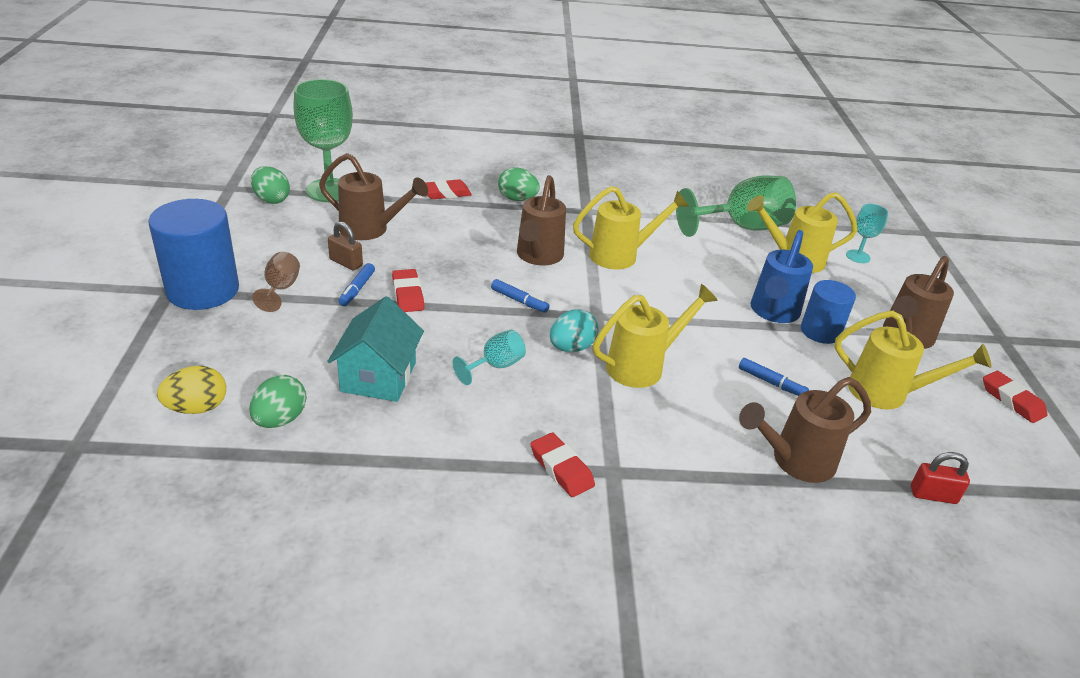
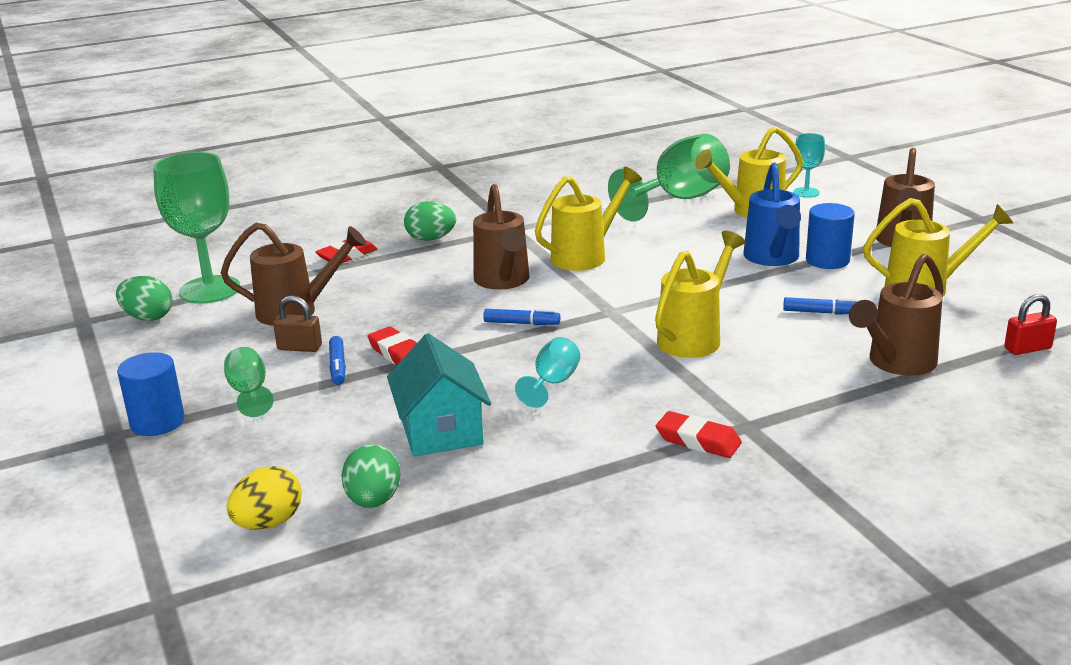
camera: 20 degrees left, 10 degrees down
(203, 290) = (157, 422): blue cylinder -> blue cylinder, size x0.60
(280, 289) = (249, 393): brown goblet -> green goblet
(571, 347) = (612, 344): turquoise egg -> none
(1012, 400) = (1028, 261): red eraser -> none

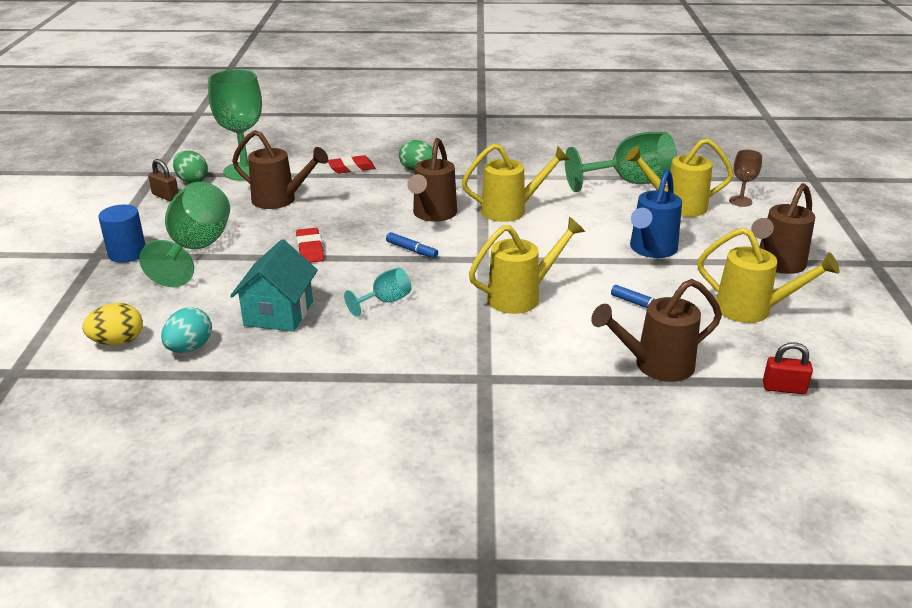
camera: 25 degrees right, 5 degrees up
(249, 393) = (196, 250): green goblet -> green goblet, size x2.03
(299, 348) = (256, 227): brown padlock -> brown padlock (165, 196)
(338, 366) = (264, 247): blue marker -> none
(373, 501) = (189, 348): green egg -> turquoise egg
(698, 440) = (437, 377): red eraser -> none
(806, 192) = (740, 201): turquoise goblet -> brown goblet
(827, 260) = (694, 263): blue cylinder -> none

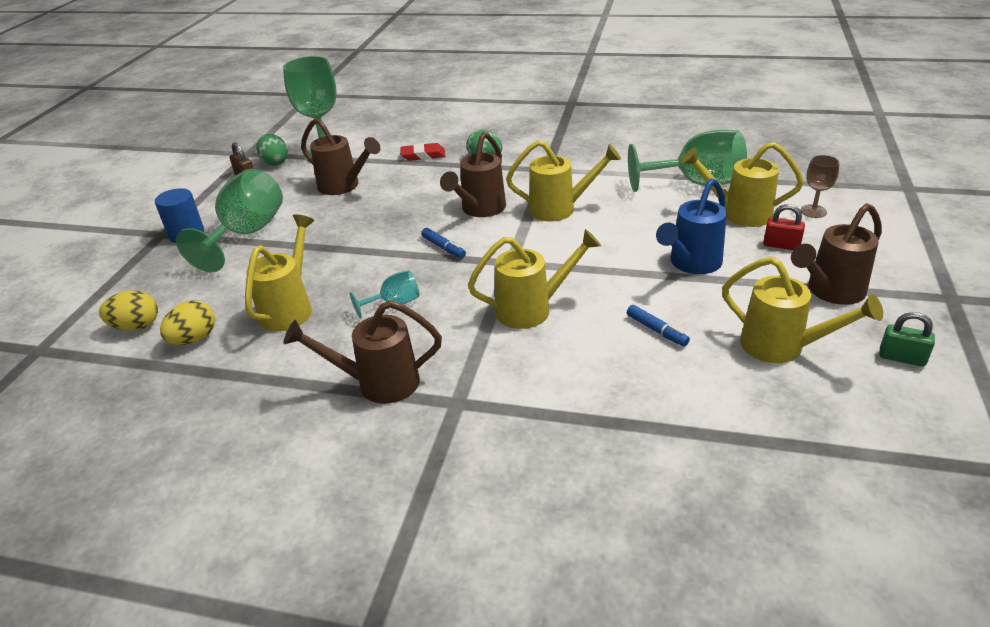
camera: 15 degrees right, 5 degrees up
(189, 348) = (194, 339): turquoise egg -> yellow egg
(279, 313) = (290, 308): turquoise house -> yellow watering can
(310, 249) = (348, 240): red eraser -> none
(655, 366) = (646, 407): brown watering can -> brown watering can (378, 383)
(784, 388) = (786, 453): red padlock -> red padlock (781, 245)
(850, 310) = (902, 358): none -> green padlock

